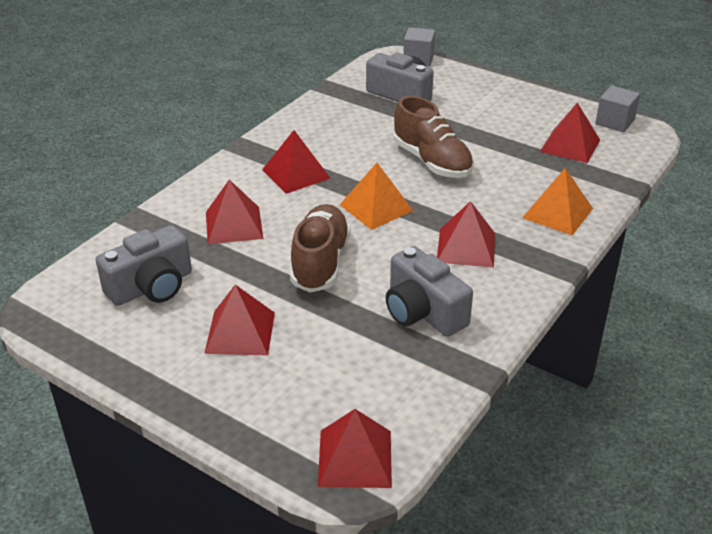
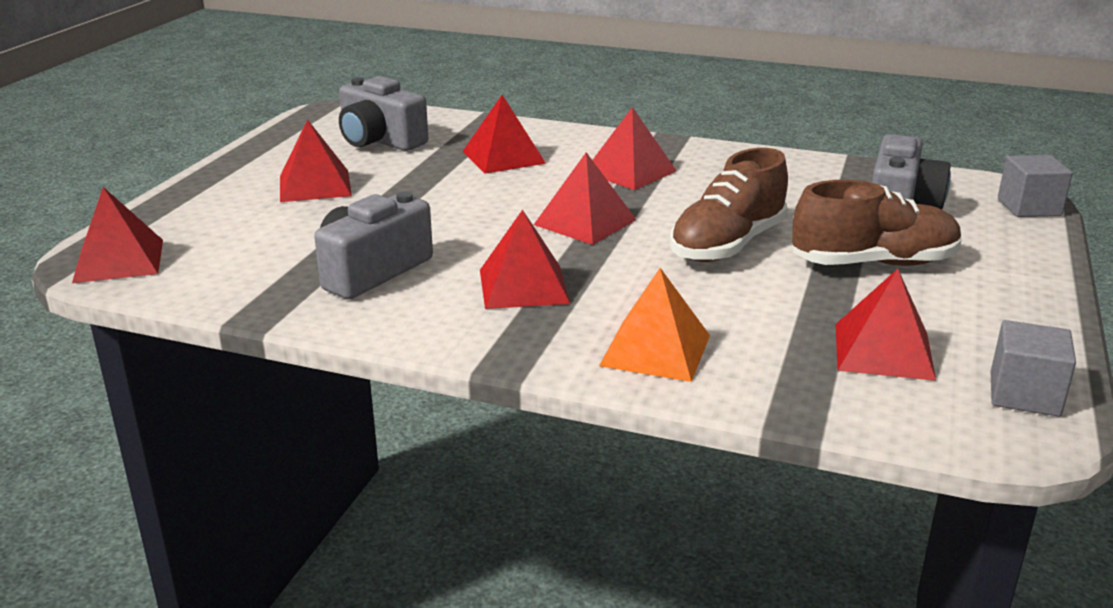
camera: 75 degrees right, 10 degrees down
(320, 262) = (451, 206): brown shoe -> brown shoe (873, 263)
(376, 207) = (585, 222): orange pyramid -> red pyramid

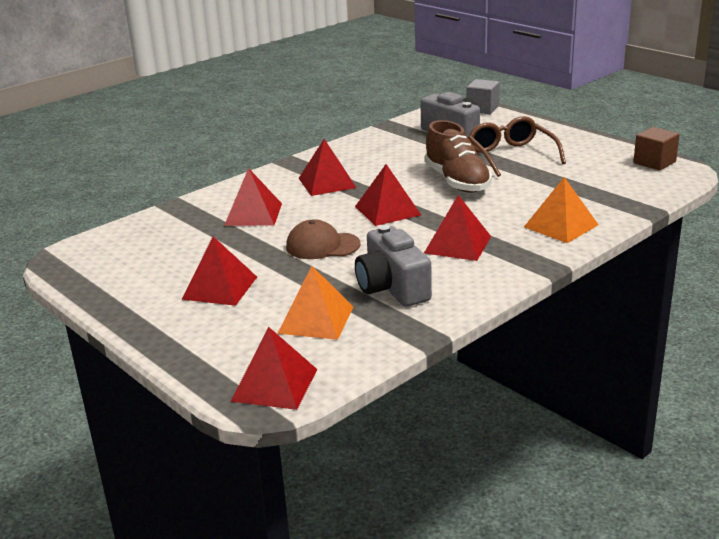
camera: 60 degrees left, 0 degrees up
(268, 248) = (316, 319): none -> orange pyramid
(380, 141) = (161, 251): grey camera -> none
(452, 209) = (322, 246): none -> brown cap
(873, 263) = (511, 155): brown shoe -> brown glasses
(883, 351) = (599, 177): red pyramid -> none
(1024, 394) = (654, 162): grey cube -> brown cube

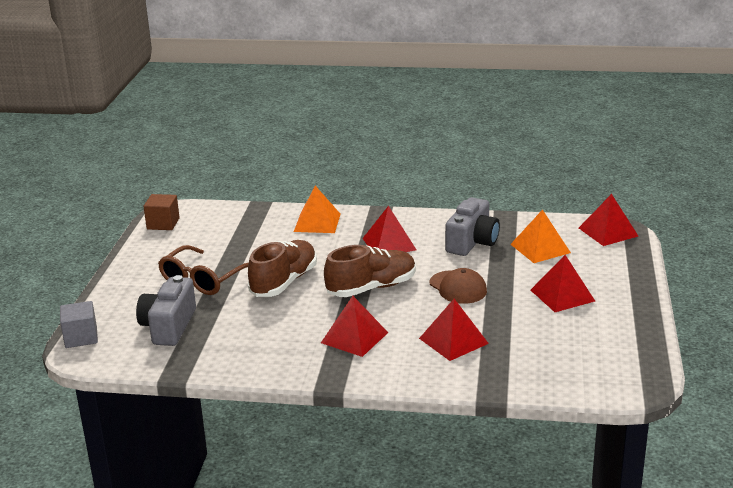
camera: 130 degrees left, 0 degrees up
(387, 210) = (371, 288): red pyramid -> brown shoe

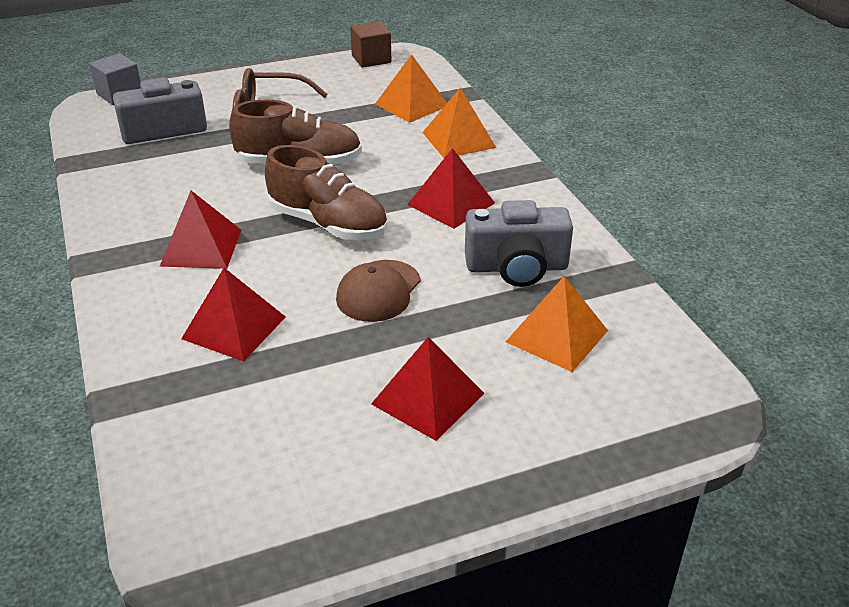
camera: 60 degrees right, 10 degrees up
(251, 226) = (412, 105): none -> orange pyramid
(608, 232) = (683, 396): red pyramid -> none

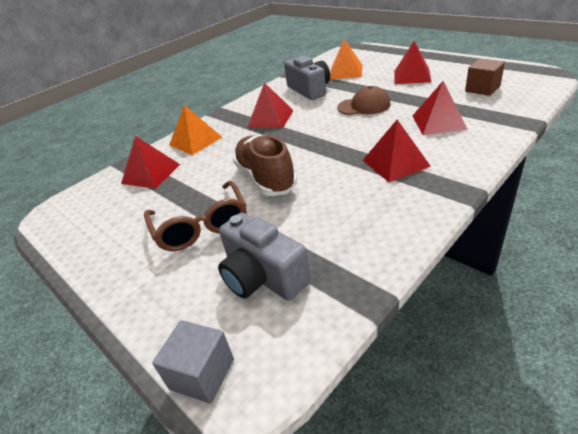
camera: 110 degrees left, 0 degrees up
(328, 224) = (325, 139): brown shoe -> none
(371, 59) = (63, 226): brown cube -> brown cube (482, 89)
(412, 105) = (151, 173): orange pyramid -> red pyramid

